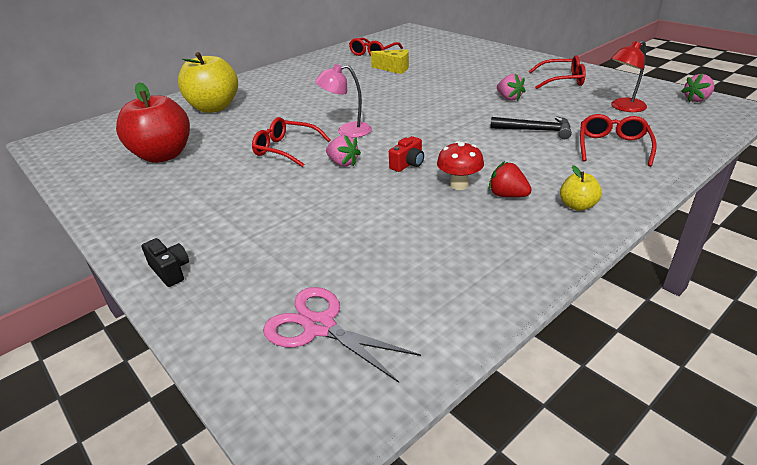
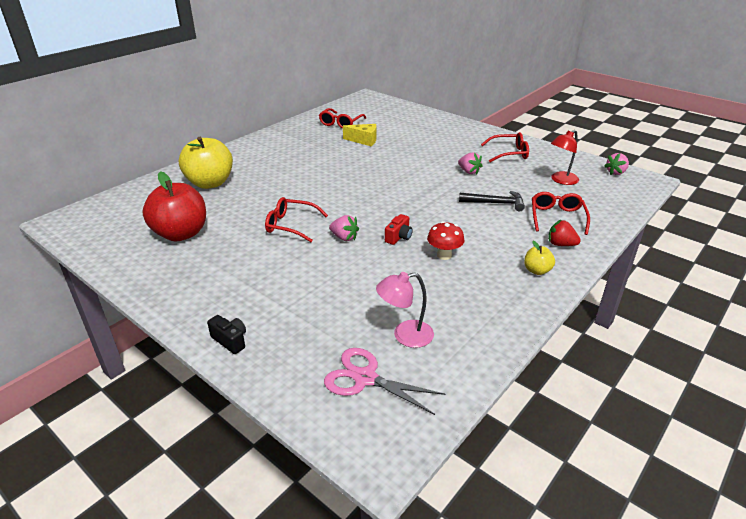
camera: 10 degrees left, 0 degrees up
(347, 131) = (339, 206): pink lamp -> pink lamp (405, 335)
(507, 195) = (483, 263): red strawberry -> red strawberry (560, 244)

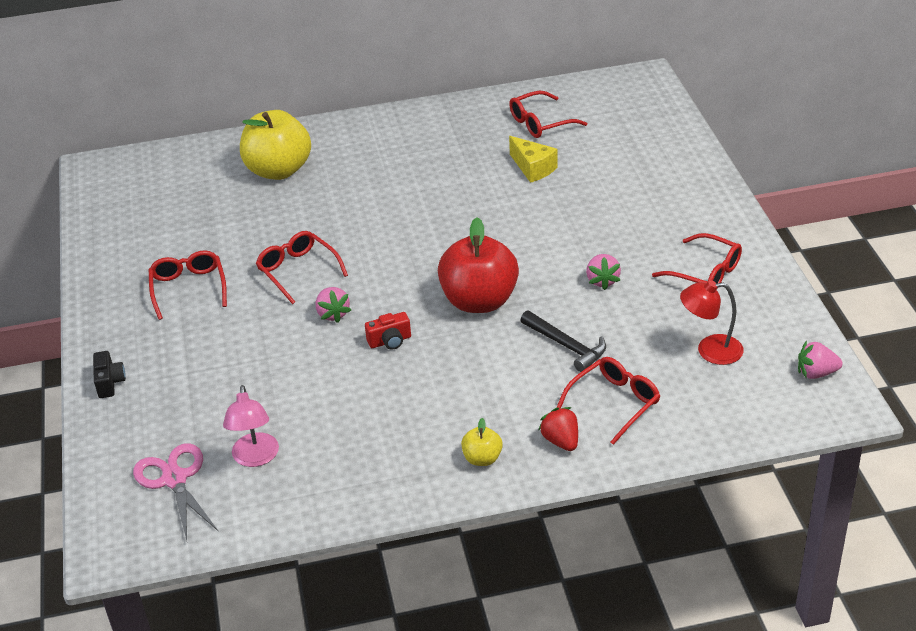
camera: 40 degrees right, 5 degrees up
(181, 234) = (184, 234): red apple -> red apple (479, 301)
(223, 261) = (188, 288): none -> red glasses
(405, 335) = (255, 458): pink lamp -> pink lamp turned 120 degrees counterclockwise
(444, 255) = (408, 388): red mushroom -> none

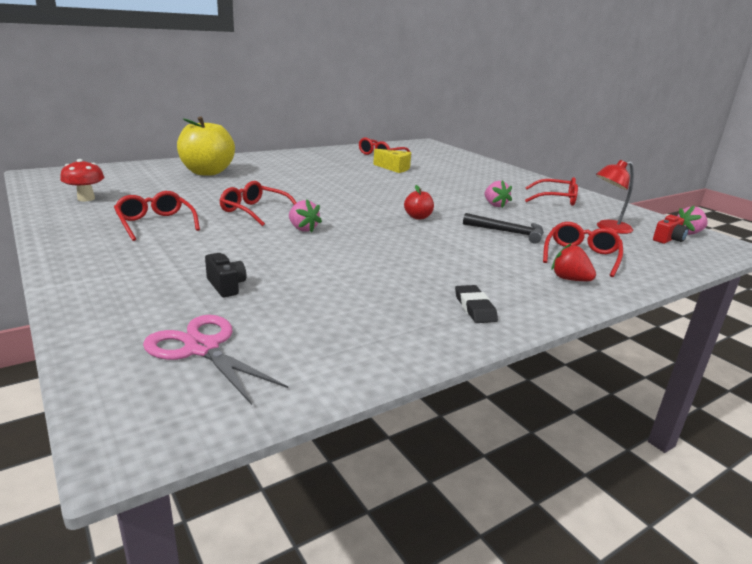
camera: 25 degrees left, 15 degrees down
(110, 382) = (88, 283): black camera -> black camera (226, 286)
(132, 230) = (86, 199): none -> red mushroom
(255, 458) = (292, 320): pink lamp -> none
(390, 341) = (365, 239): red camera -> red camera (668, 239)
(425, 468) = (475, 308): none -> black eraser
(479, 301) = (418, 217): red apple -> red apple, size x0.45
(482, 459) = (519, 296): yellow apple -> none

